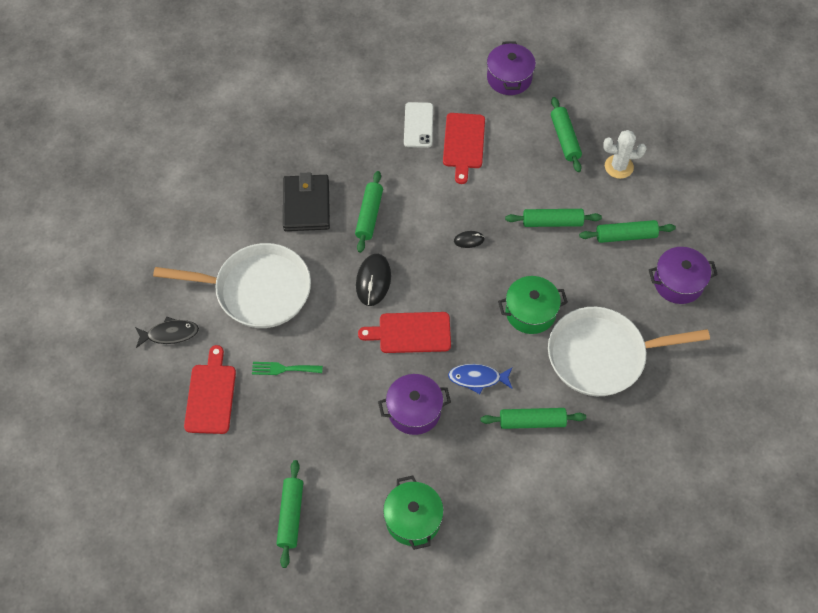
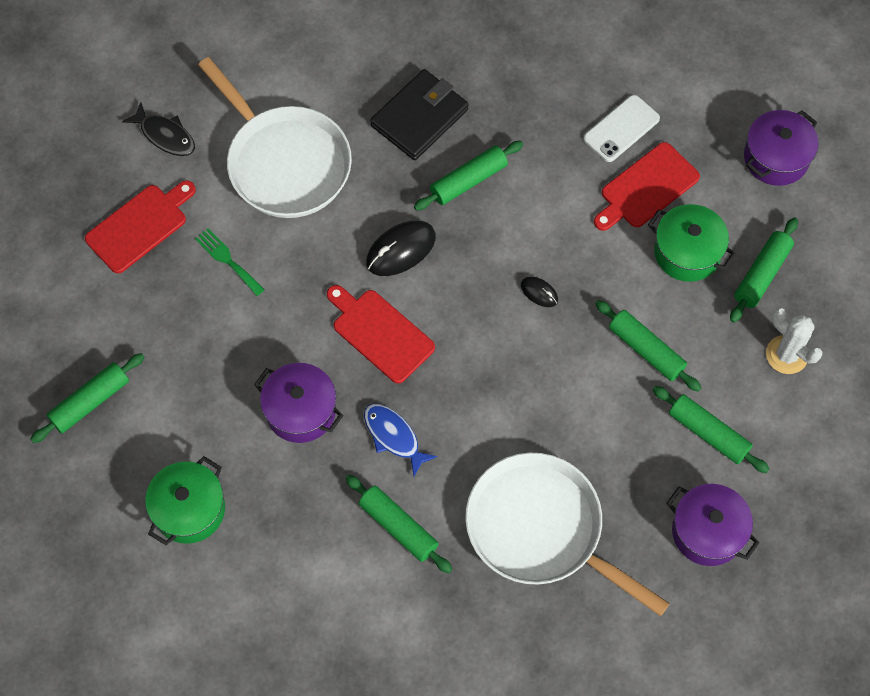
camera: 45 degrees right, 5 degrees up
(530, 312) = (518, 420): green pot -> green pot (687, 252)

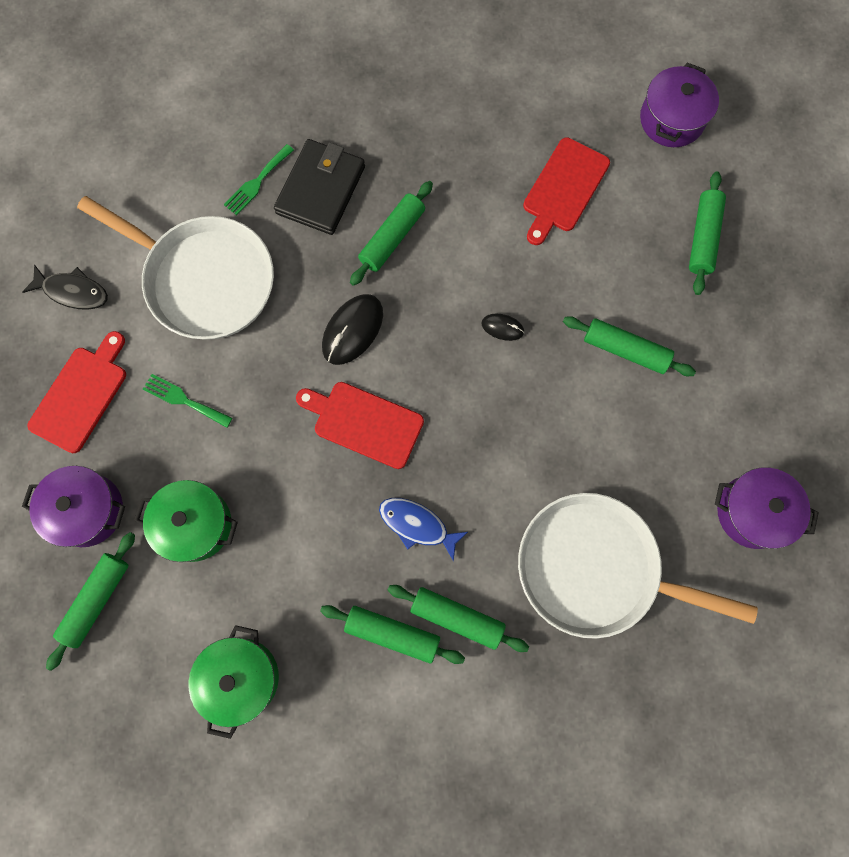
camera: 20 degrees left, 10 degrees up
(300, 411) = (315, 531): purple pot -> purple pot (87, 510)
(364, 92) = (257, 182): none -> green fork
(621, 129) = (518, 138): white phone -> none
(687, 252) = (626, 239): green pot -> green pot (195, 524)
(708, 433) = (715, 413): green rolling pin -> green rolling pin (392, 634)
(786, 355) = (756, 309): white cactus -> none

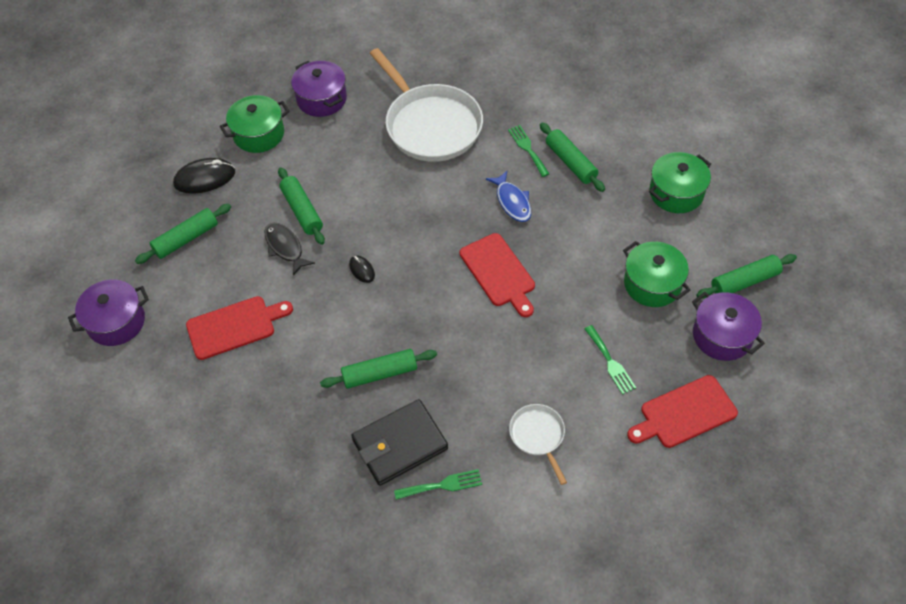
camera: 140 degrees left, 20 degrees down
(73, 291) = (647, 496): black fish -> black fish (285, 247)
(204, 280) = (538, 436): white pan -> white pan, size x0.47
(352, 330) = (459, 331): black mouse -> black mouse (205, 178)
(457, 617) = (527, 148): green rolling pin -> green fork
(768, 410) = (259, 134): none -> green pot

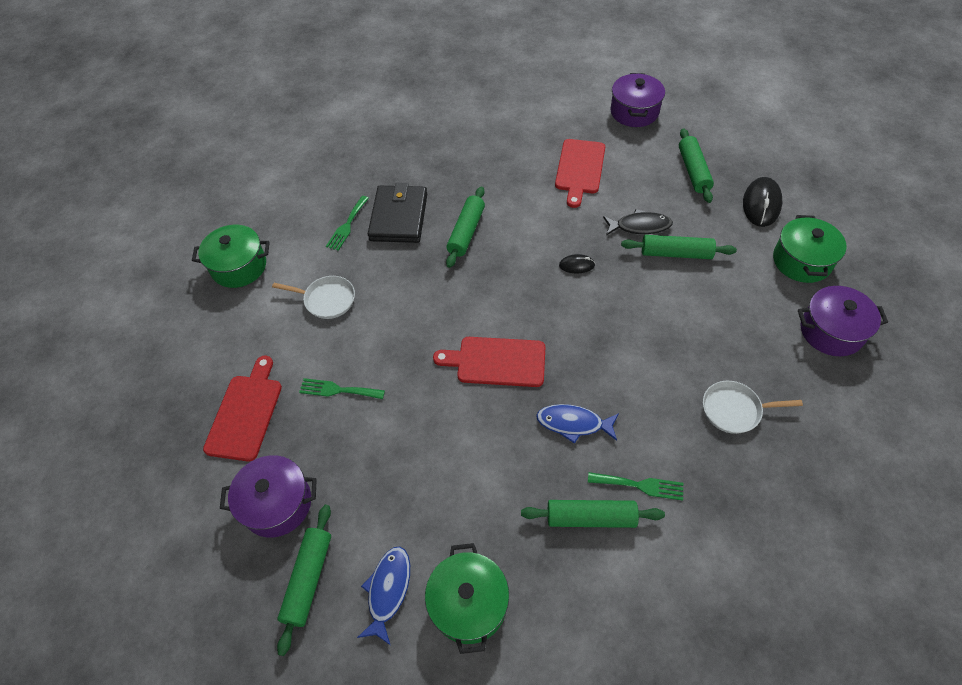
camera: 125 degrees right, 0 degrees up
(430, 125) = (734, 410): white pan -> white pan, size x0.47
(652, 284) = (380, 484): green pot -> green pot (239, 266)
(708, 236) = (388, 590): none -> blue fish

